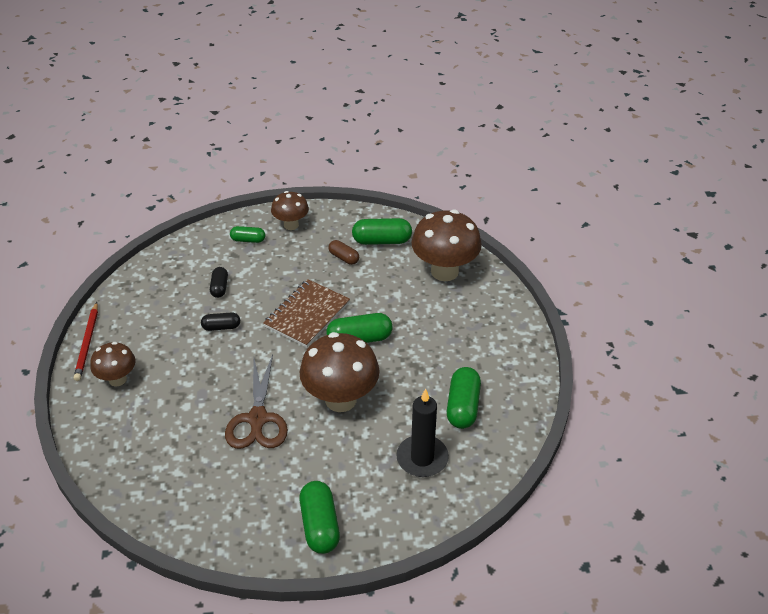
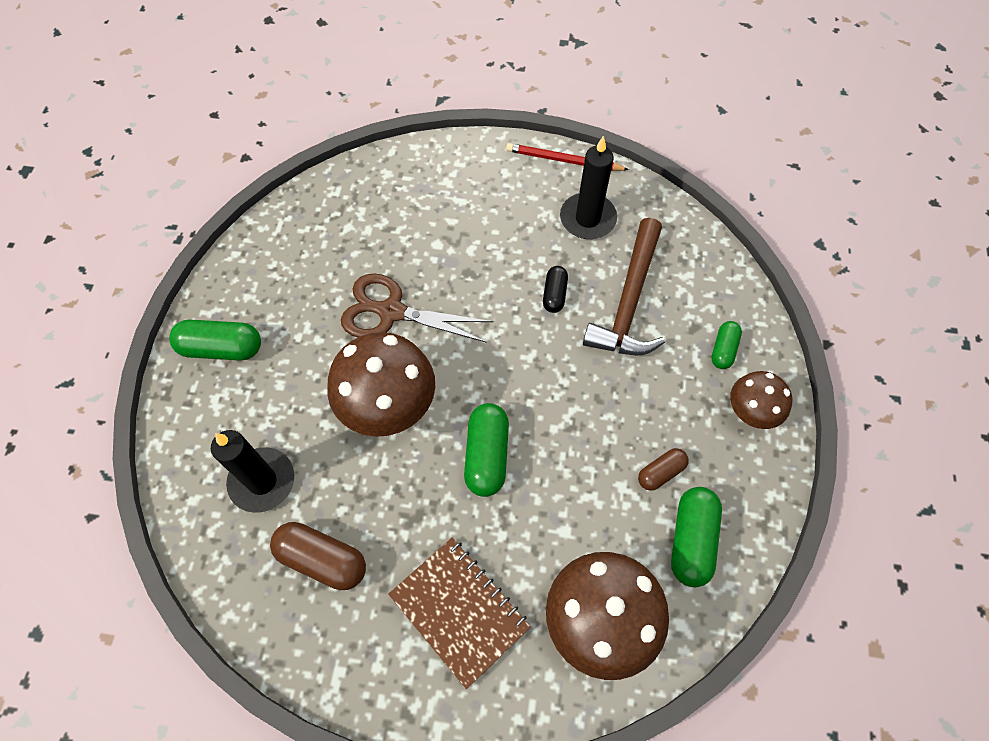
camera: 105 degrees right, 20 degrees up
(117, 379) = (498, 184): brown mushroom -> none
(147, 320) = (587, 219): none -> black candle
(219, 287) = (629, 301): black capsule -> brown hammer
(307, 315) = (551, 398): brown notebook -> brown notebook (459, 611)
(463, 406) = (322, 560): green capsule -> brown capsule

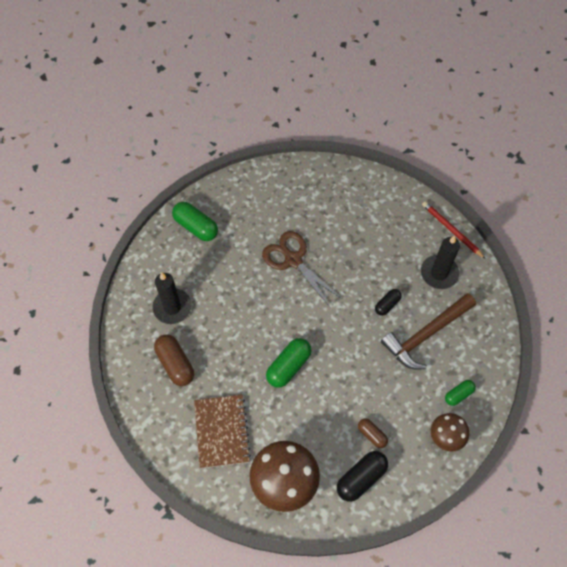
camera: 35 degrees right, 0 degrees up
(389, 408) = (257, 310): brown mushroom -> none
(661, 472) = (372, 435): brown capsule -> brown capsule turned 45 degrees clockwise
(691, 540) = (361, 478): green capsule -> black capsule

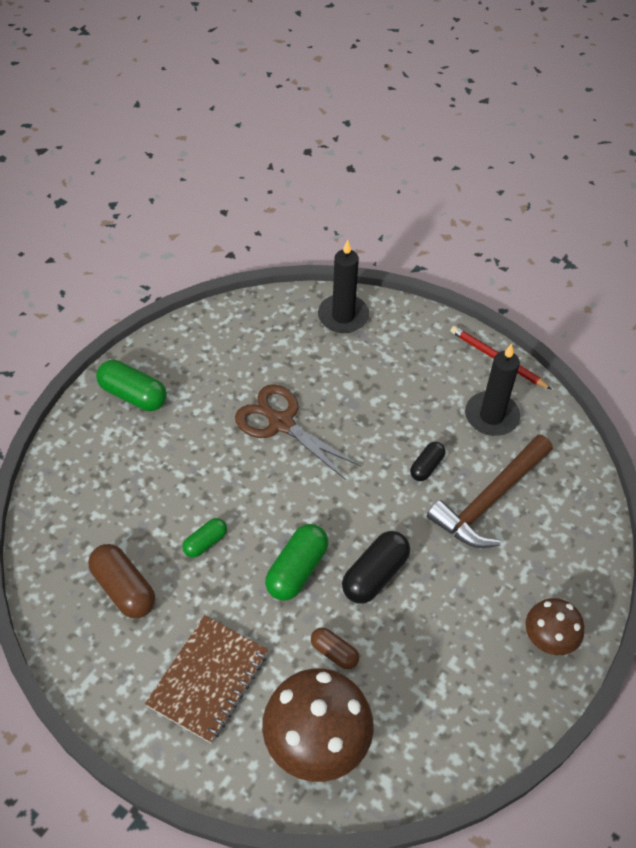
camera: 10 degrees left, 10 degrees down
(172, 307) = (110, 509): black candle -> black candle (343, 316)
(221, 431) = (208, 679): brown notebook -> brown notebook turned 45 degrees clockwise
(361, 478) = (434, 719): black capsule -> black capsule (375, 575)
(372, 435) = (438, 652): brown capsule -> brown capsule (334, 652)
(458, 394) = (553, 576): green capsule -> green capsule (205, 542)

